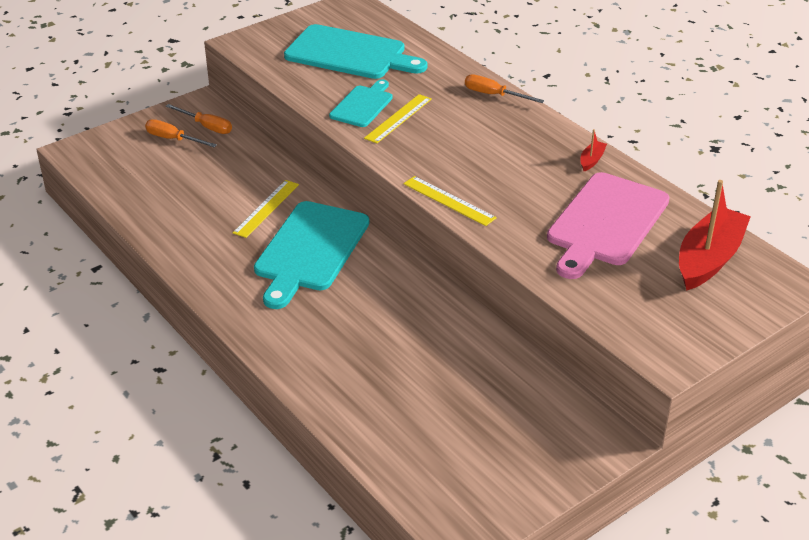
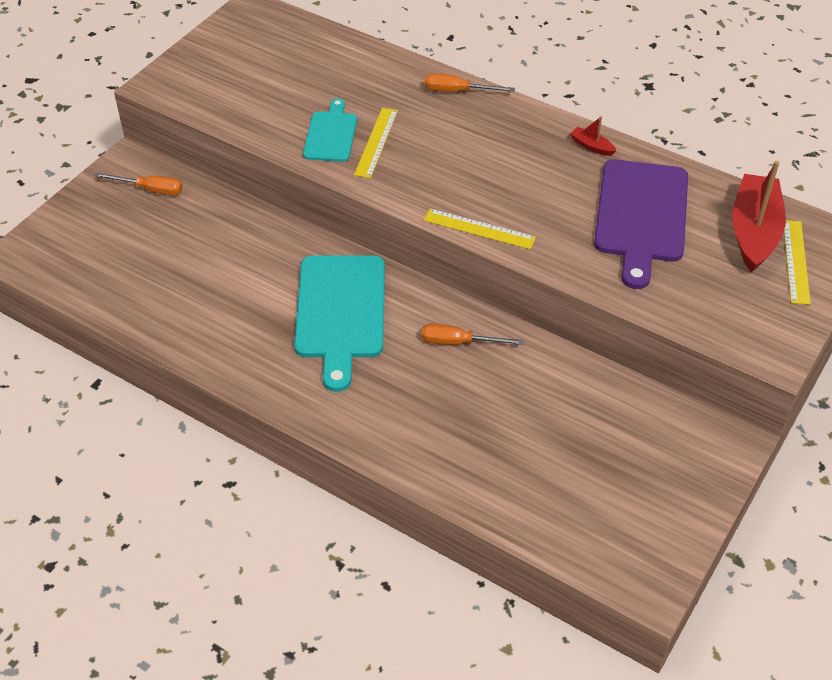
camera: 20 degrees left, 10 degrees up
(173, 139) = (122, 214): orange screwdriver -> orange screwdriver (459, 342)
(266, 208) = (269, 274): yellow ruler -> yellow ruler (796, 261)
(350, 54) = (283, 73): turquoise cutting board -> none
(591, 160) = (591, 146): red boat -> red boat turned 60 degrees counterclockwise
(605, 223) = (641, 216): pink cutting board -> purple cutting board

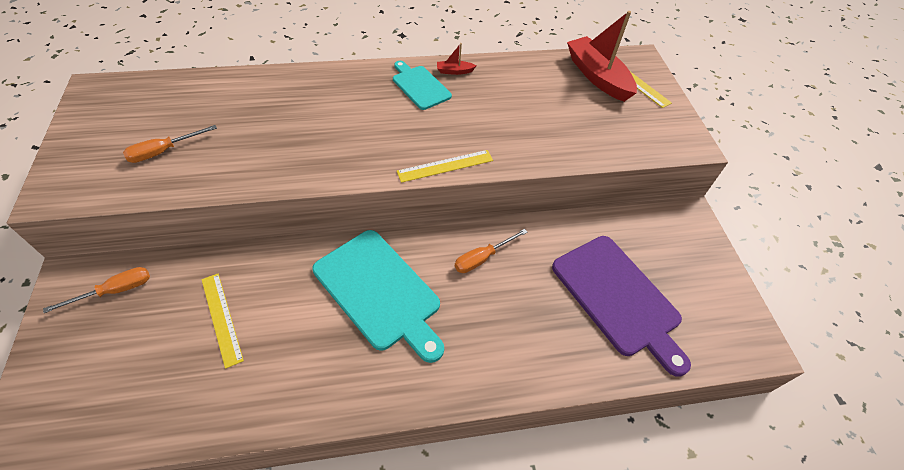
camera: 45 degrees left, 5 degrees up
(331, 134) = (262, 155): turquoise cutting board -> turquoise cutting board (420, 86)
(376, 142) = (305, 142): yellow ruler -> yellow ruler (221, 318)
(458, 91) = (328, 76): orange screwdriver -> orange screwdriver (164, 151)
(641, 216) = (531, 100): purple cutting board -> purple cutting board (618, 298)

